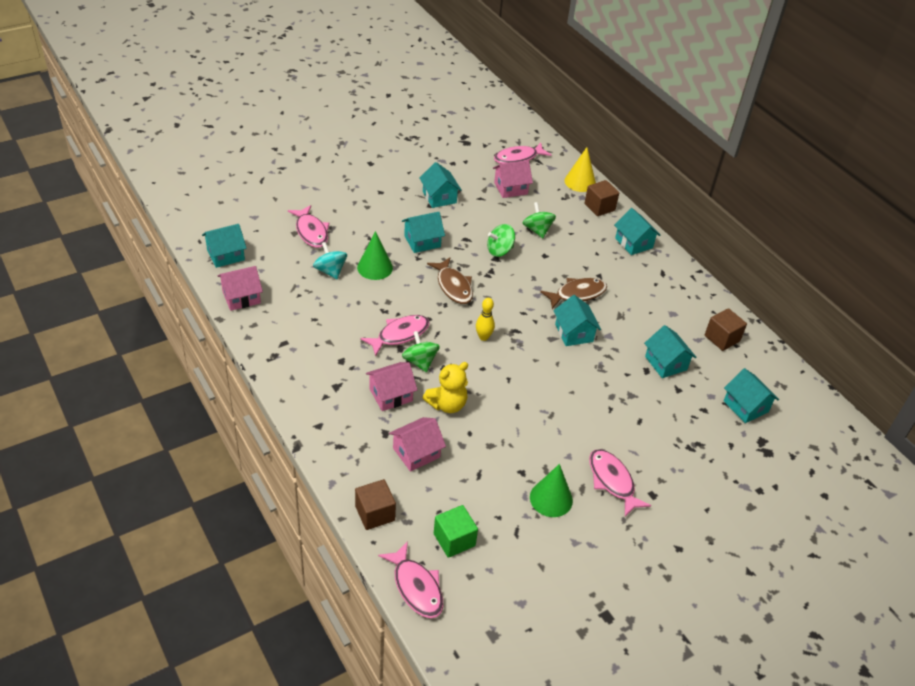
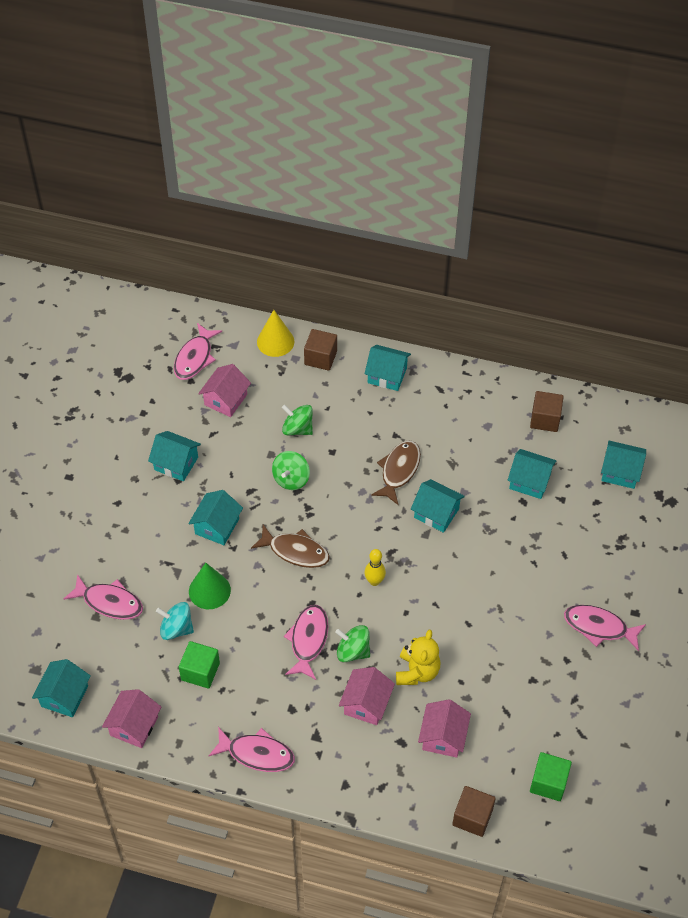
camera: 40 degrees left, 10 degrees up
(314, 301) = (200, 671): none -> green cube
(416, 587) = (565, 845): pink fish -> pink fish (257, 754)
(551, 498) = (575, 683): green cone -> none

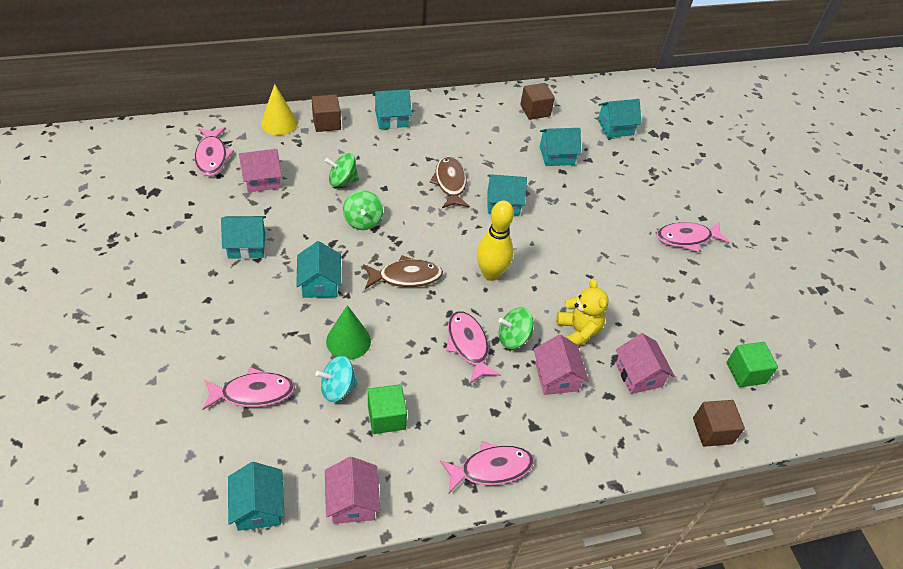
camera: 35 degrees left, 5 degrees down
(225, 400) = (262, 179): pink house -> pink house turned 75 degrees clockwise
(374, 581) = (491, 274): yellow bowling pin -> yellow bowling pin, size x1.73

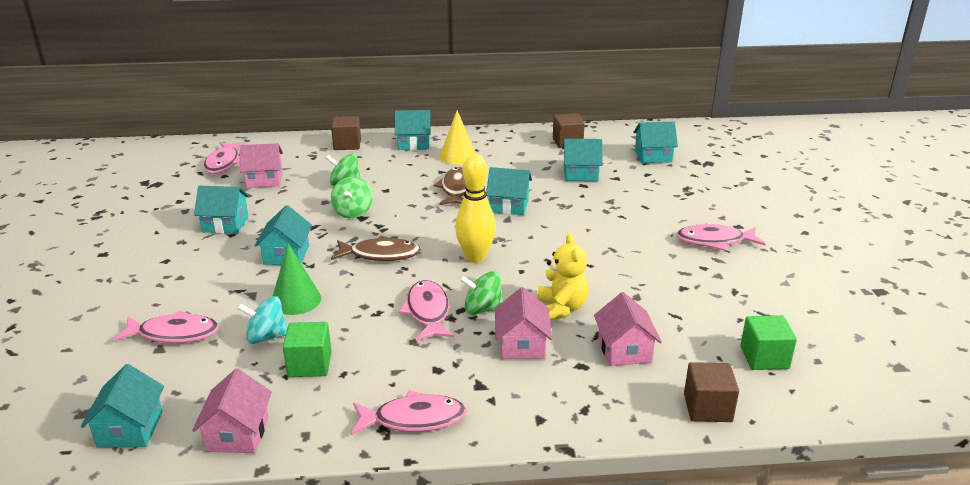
camera: 15 degrees right, 20 degrees down
(279, 123) = (300, 143): yellow cone -> yellow cone (457, 156)

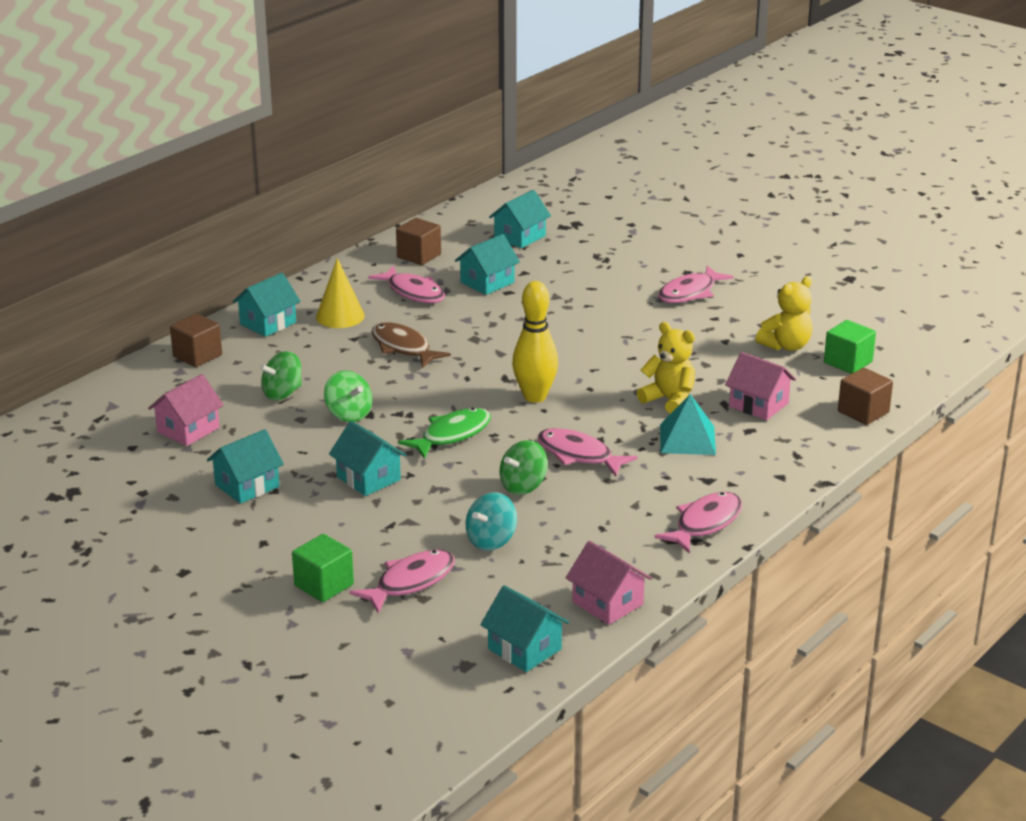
camera: 45 degrees left, 0 degrees up
(224, 163) = (100, 436): pink fish -> pink fish (413, 292)
(296, 300) = (456, 504): green cone -> none
(309, 364) = (565, 537): green cube -> green cube (324, 585)
(380, 254) = (452, 435): brown fish -> green fish
(482, 309) = (614, 431): green spinning top -> green spinning top (523, 486)
(509, 206) = (479, 340): turquoise house -> none
(522, 345) = (687, 439): pink house -> turquoise pyramid
(729, 316) = (786, 346): none -> yellow teddy bear

